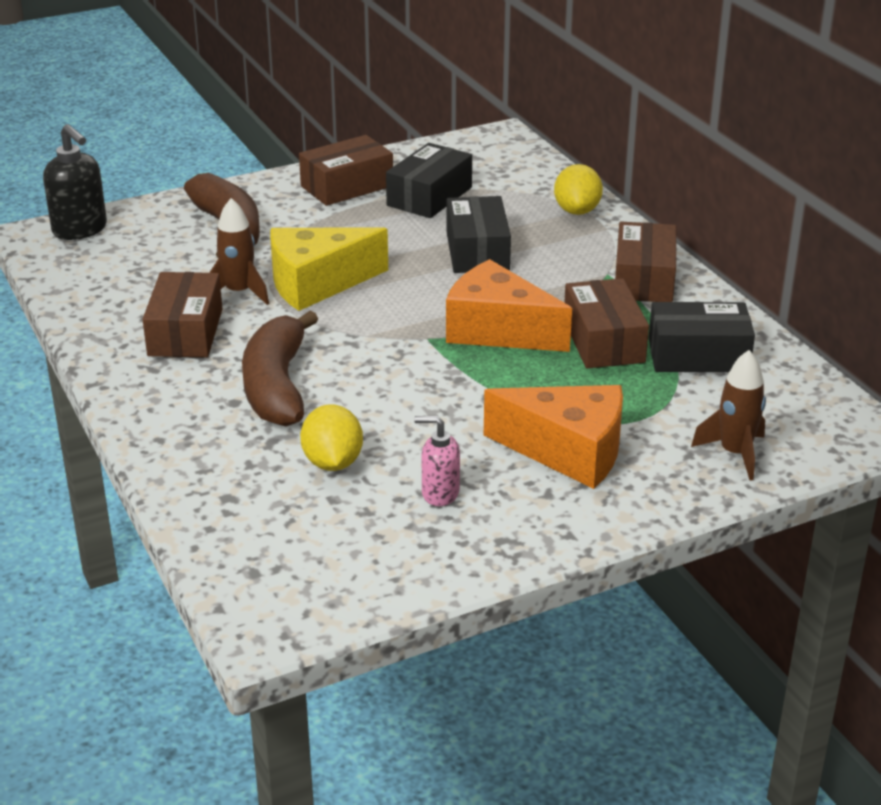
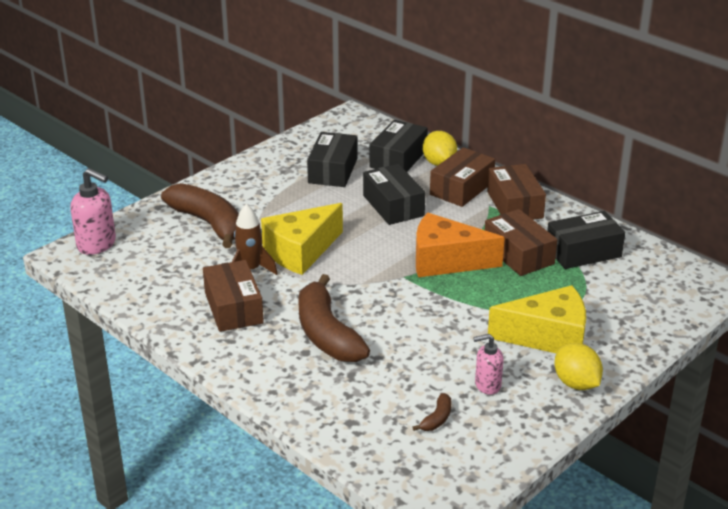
camera: 20 degrees left, 0 degrees up
(80, 230) = (97, 244): black soap dispenser -> pink soap dispenser
(332, 462) = (403, 380): yellow lemon -> yellow lemon (576, 383)
(341, 519) = (437, 419): none -> brown banana
(347, 186) = (269, 173): brown box -> brown box (461, 188)
(526, 197) = (398, 159): none -> black box
(568, 451) = (548, 337): orange cheese -> yellow cheese
(735, 454) = (648, 314): brown rocket -> none

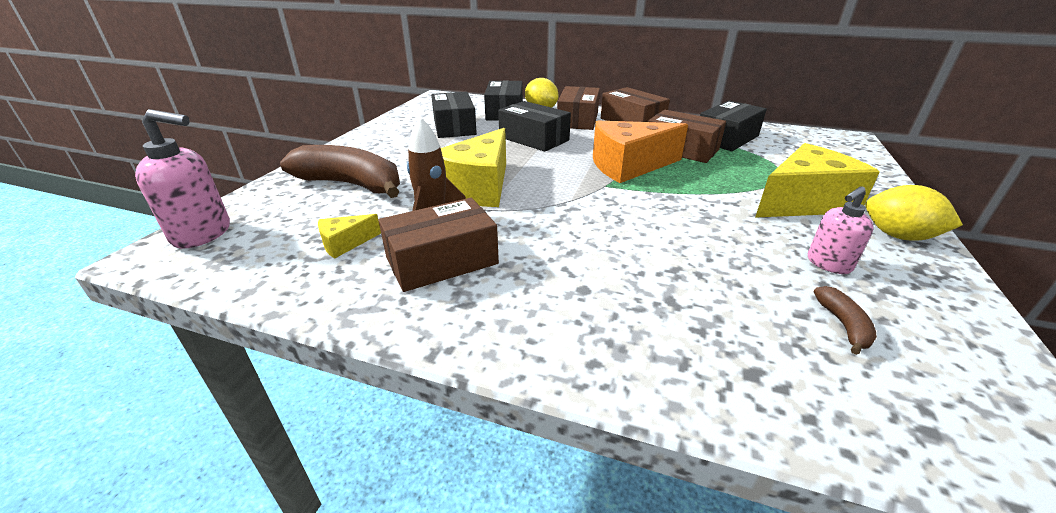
camera: 25 degrees left, 0 degrees up
(181, 277) = (345, 243): none -> yellow cheese
(233, 308) = (442, 261): brown box -> brown box turned 75 degrees counterclockwise
(327, 334) = (588, 259): brown banana -> none

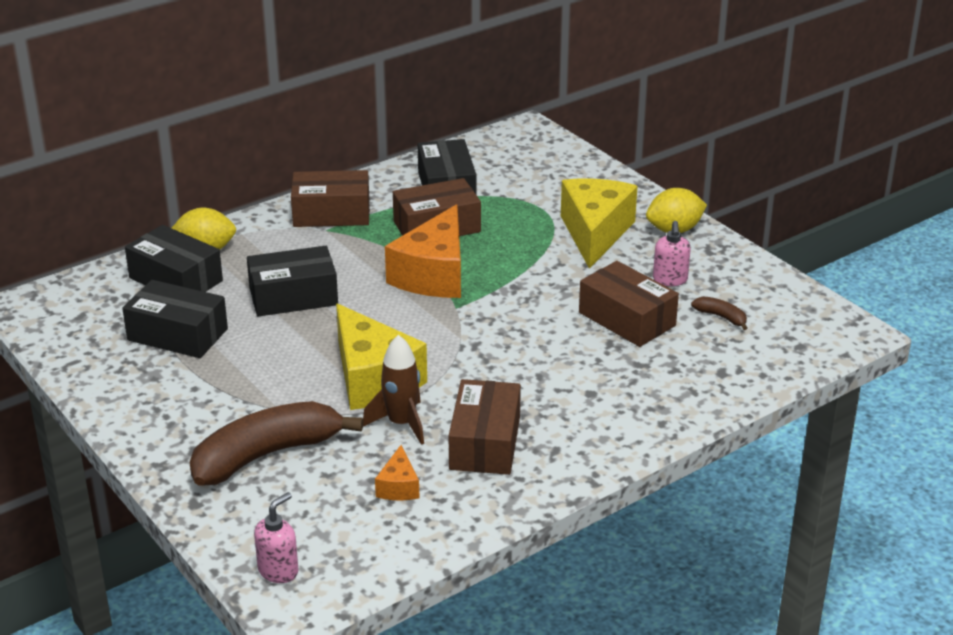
camera: 55 degrees left, 0 degrees up
(203, 234) = (278, 570): pink soap dispenser -> pink soap dispenser, size x0.63
(345, 243) = (398, 486): yellow cheese -> orange cheese
(577, 120) = (276, 243): brown box -> brown box (627, 319)

